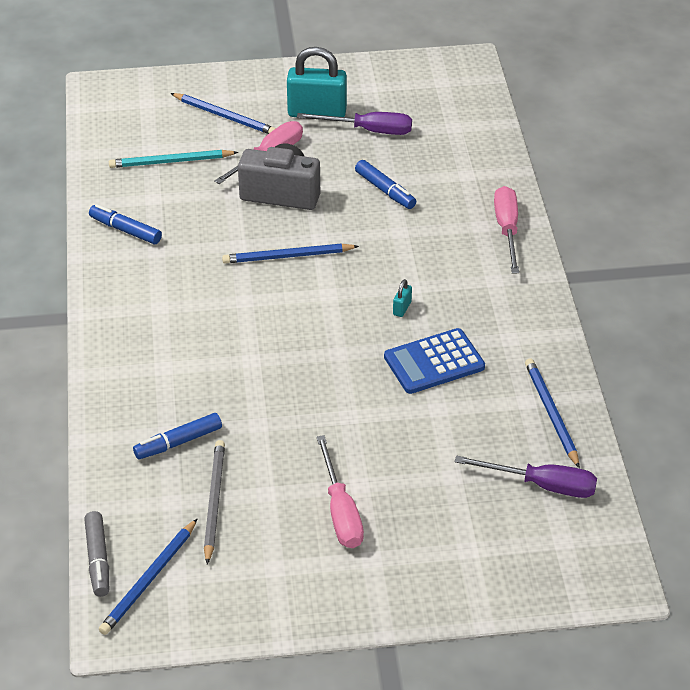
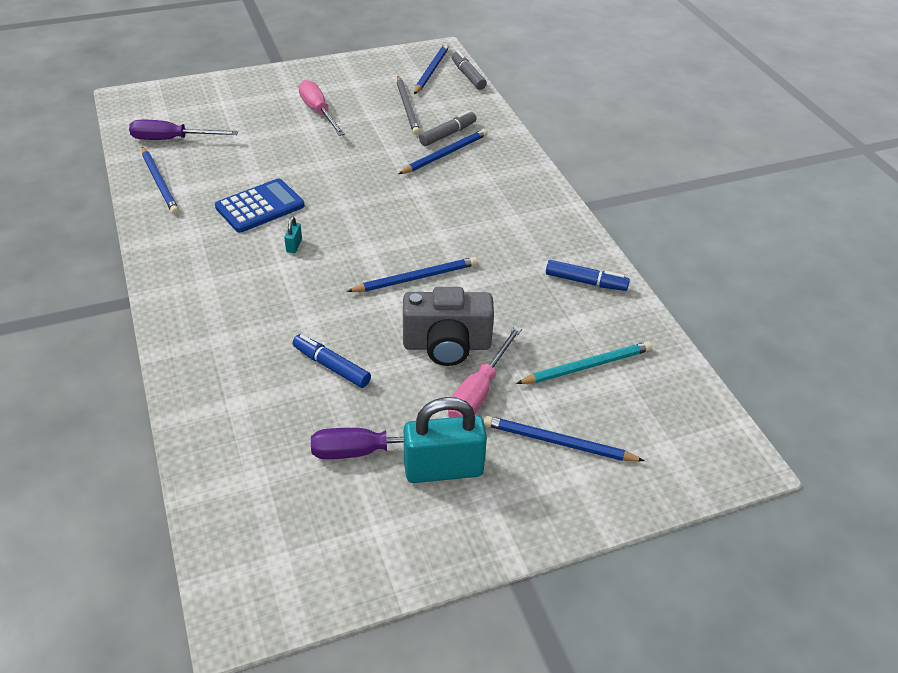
camera: 165 degrees right, 0 degrees up
(178, 442) = (447, 134): blue marker -> grey marker
(196, 409) = (444, 154): none -> blue pencil
(507, 230) = (189, 338): pink screwdriver -> none

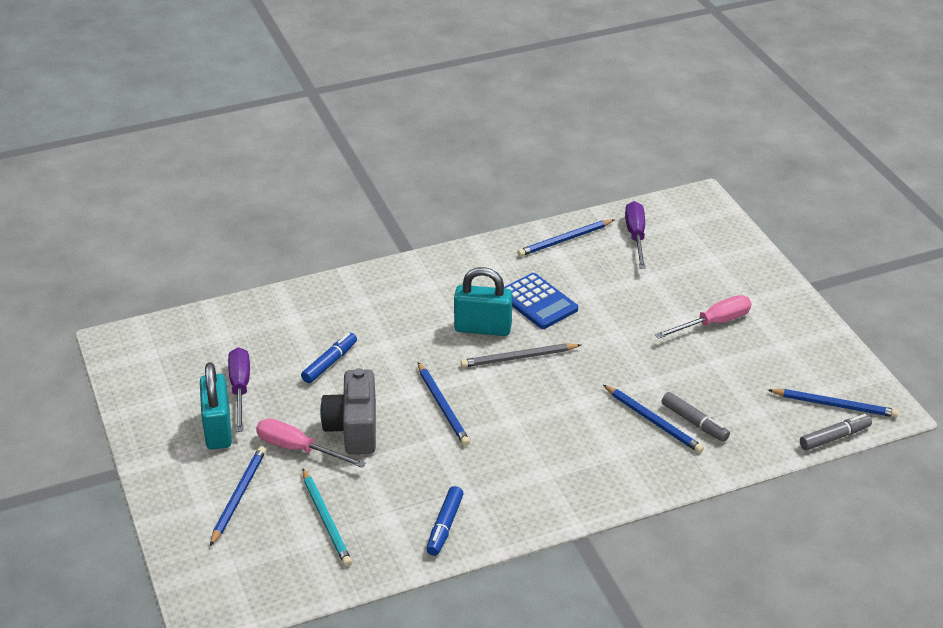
camera: 90 degrees right, 5 degrees down
(294, 245) = (483, 328): turquoise padlock -> turquoise padlock, size x2.44
(407, 107) = (743, 388): grey pencil -> grey pencil (519, 358)

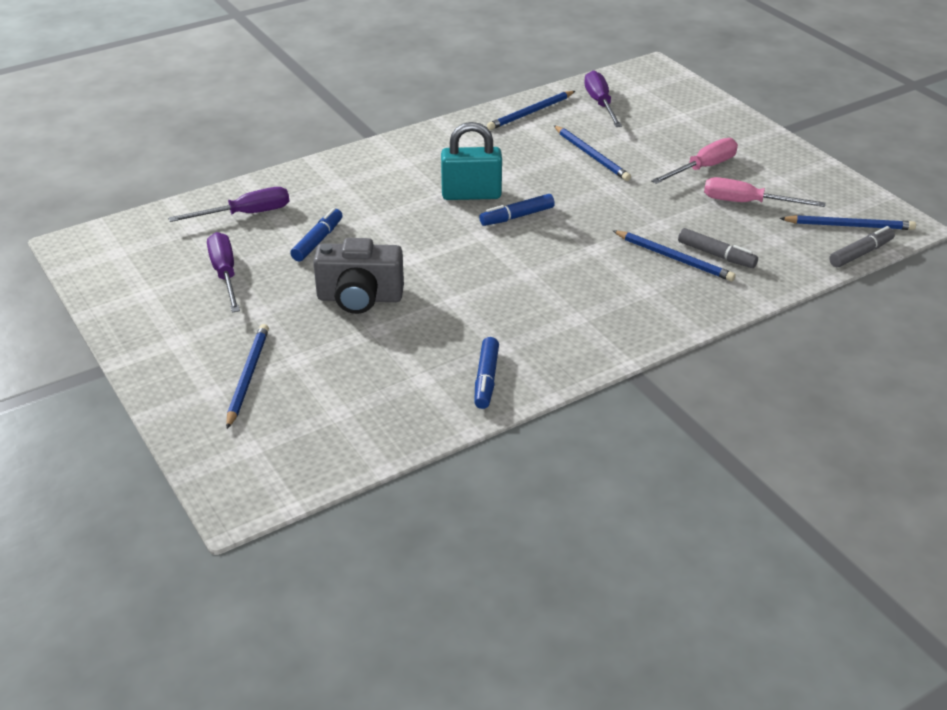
camera: 10 degrees left, 0 degrees up
(218, 429) = (209, 315): turquoise padlock -> none
(271, 326) = (245, 214): none -> purple screwdriver
(298, 449) = (304, 324): pink screwdriver -> pink screwdriver (747, 203)
(326, 519) = (352, 388): turquoise pencil -> none
(353, 428) = (360, 298): grey camera -> grey camera turned 75 degrees counterclockwise
(442, 406) = (450, 267): blue pencil -> blue pencil (591, 155)
(519, 358) = (517, 216): grey pencil -> blue marker
(538, 302) = (520, 167): blue calculator -> none

